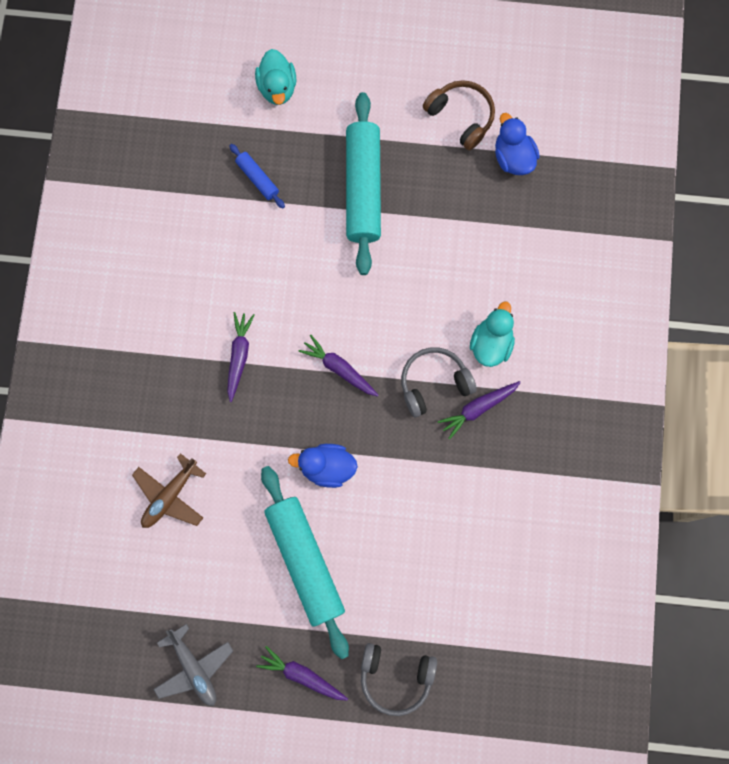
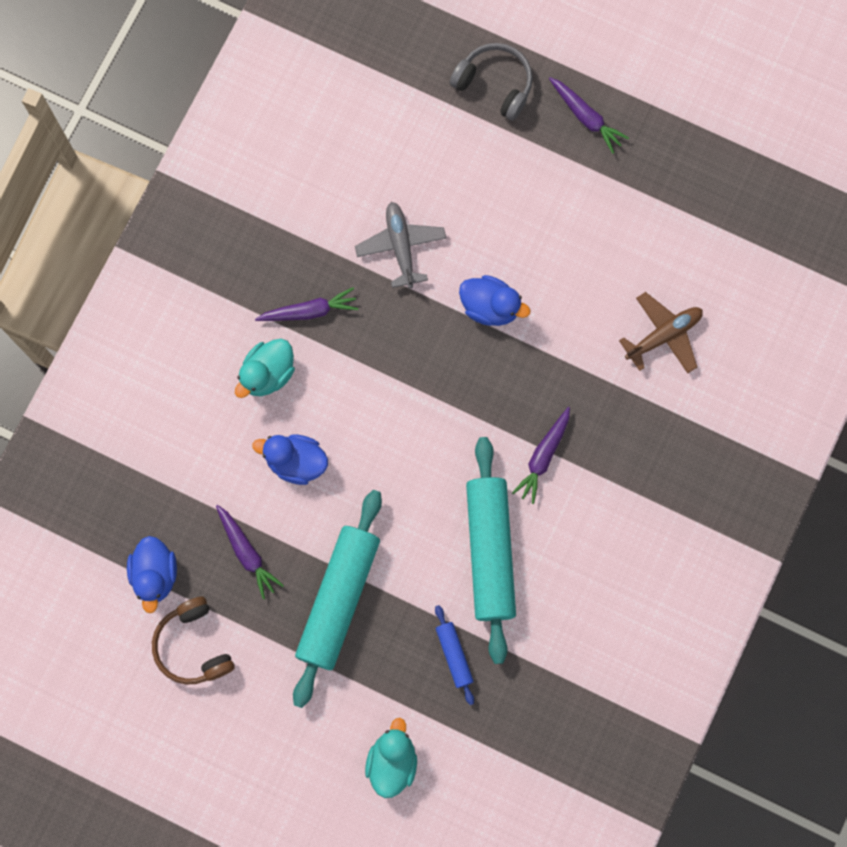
camera: 160 degrees left, 0 degrees up
(194, 667) = (691, 161): grey plane -> grey plane (401, 246)
(305, 561) = (546, 222): turquoise rolling pin -> turquoise rolling pin (490, 551)
(339, 368) = (440, 405): purple carrot -> purple carrot (247, 553)
(434, 383) = (345, 353): grey headphones -> none
(439, 281) = (296, 462): none -> blue duck

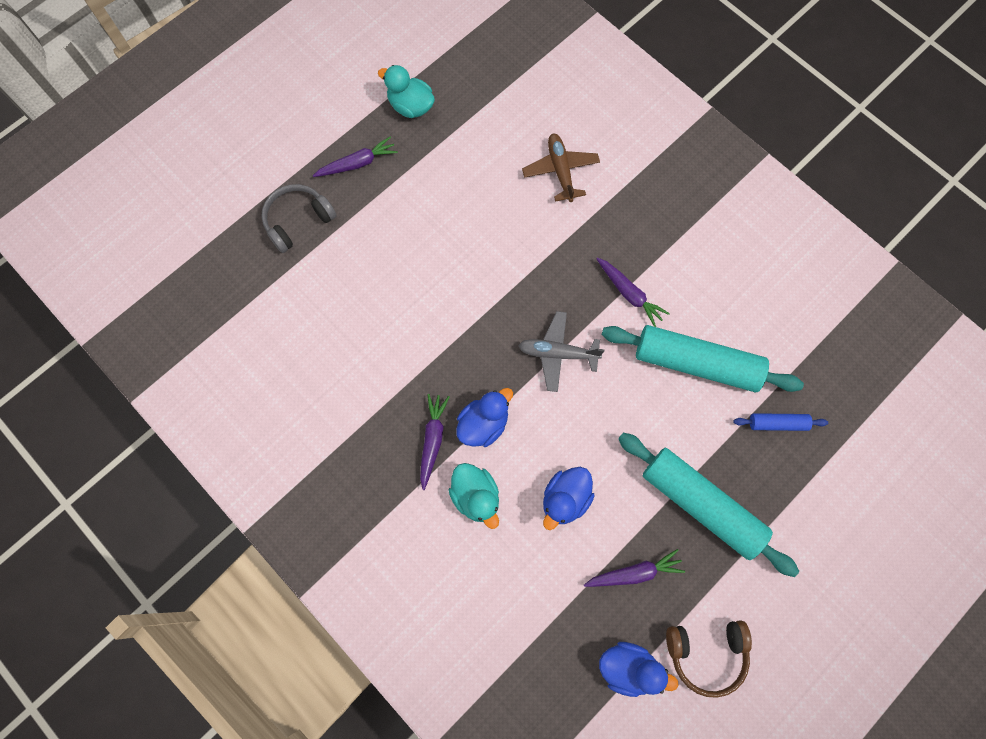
camera: 70 degrees left, 5 degrees down
(392, 761) = (857, 508): turquoise duck -> turquoise duck (411, 106)
(401, 246) = (406, 343): grey plane -> grey plane (558, 353)
(490, 307) = (487, 290): blue duck -> blue duck (483, 424)

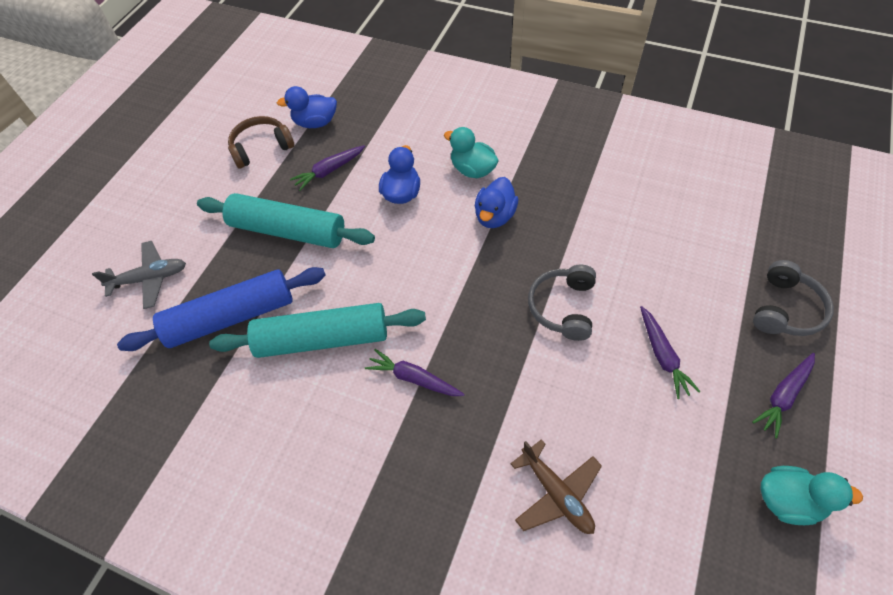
camera: 160 degrees right, 15 degrees down
(432, 440) = (529, 190): purple carrot -> purple carrot (662, 356)
(474, 301) = (563, 307): none -> grey headphones
(558, 353) = (459, 294): grey plane -> grey plane (150, 278)
(777, 423) = (231, 317): blue rolling pin -> blue rolling pin, size x2.20

